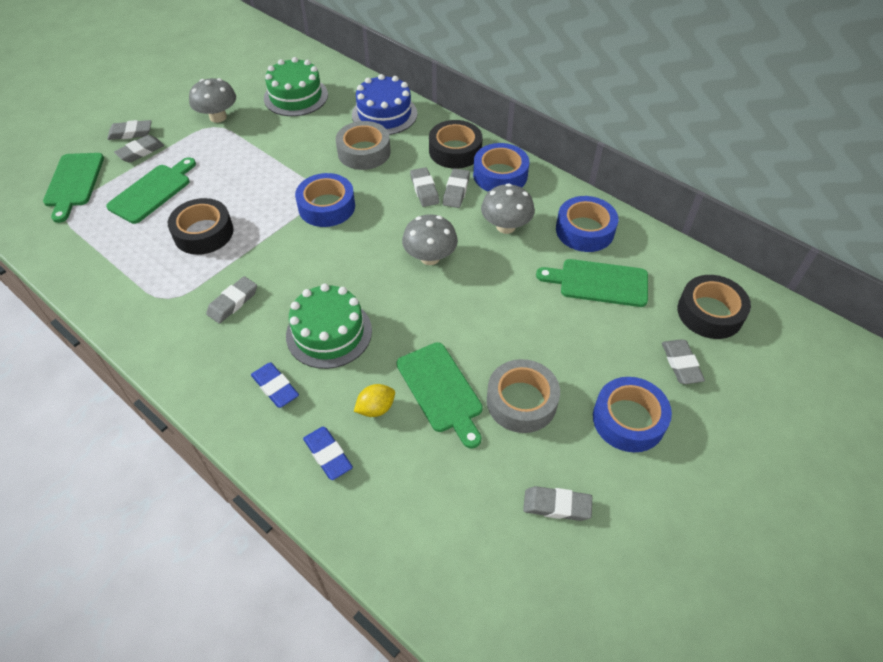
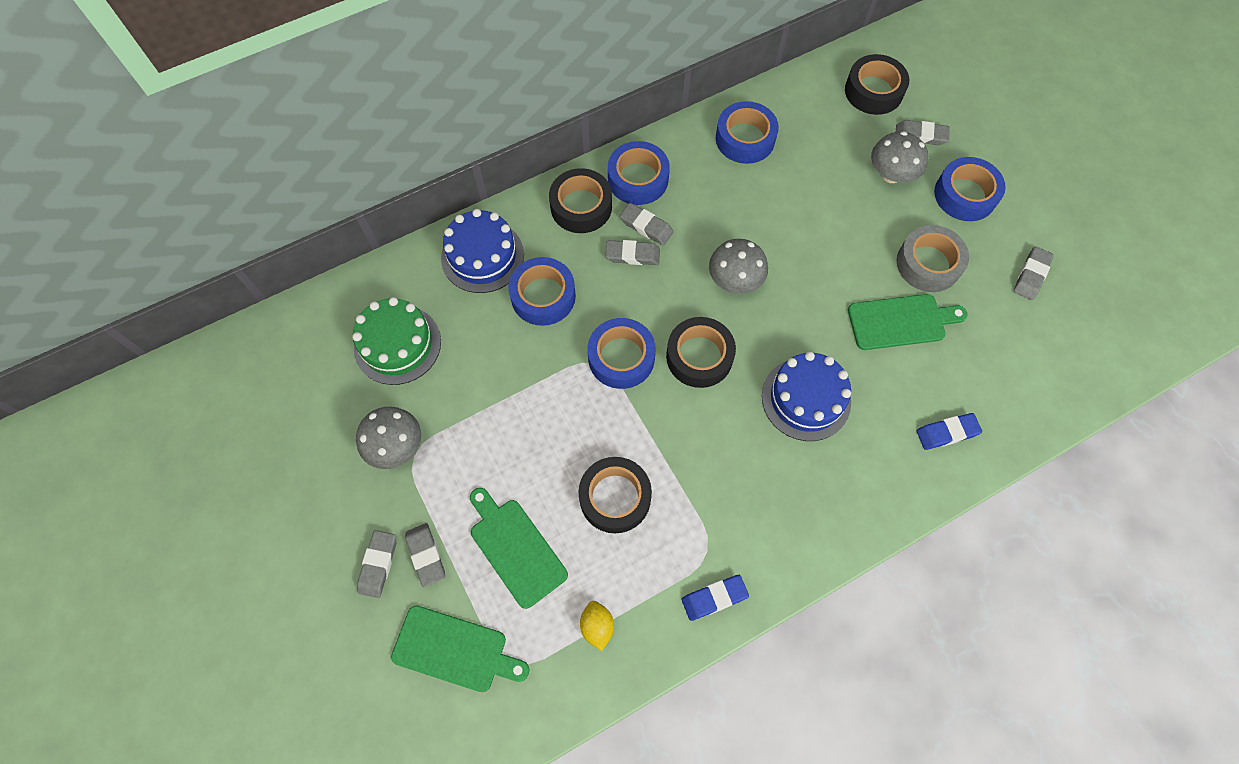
camera: 70 degrees left, 15 degrees up
(233, 302) = (736, 483): grey eraser -> none
(275, 387) = (860, 462): blue eraser -> blue eraser (714, 598)
(329, 333) = (806, 398): green cake -> blue cake
(345, 252) = (699, 356): none -> black tape
(364, 152) = (543, 296): grey tape -> blue tape
(376, 408) = (906, 380): yellow lemon -> yellow lemon (597, 626)
(506, 226) = (715, 201): grey mushroom -> grey mushroom (891, 174)
(599, 282) = (814, 154): green cutting board -> none

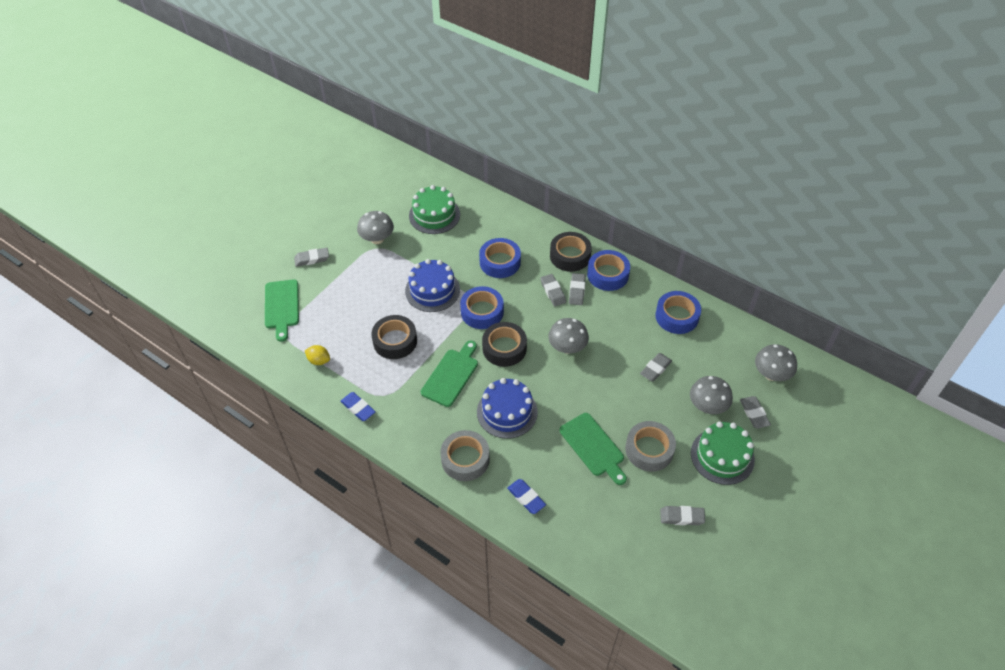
camera: 65 degrees right, 15 degrees down
(426, 555) = (325, 275): grey eraser -> grey eraser (655, 369)
(482, 256) = (508, 226): blue cake -> blue cake (432, 290)
(515, 548) = (345, 309): green cutting board -> green cutting board (451, 375)
(597, 626) = (319, 360): yellow lemon -> yellow lemon turned 60 degrees clockwise
(860, 483) = (465, 459): none -> grey tape
(873, 91) = (771, 374): black tape -> grey mushroom
(965, 195) = (722, 456): blue tape -> green cake

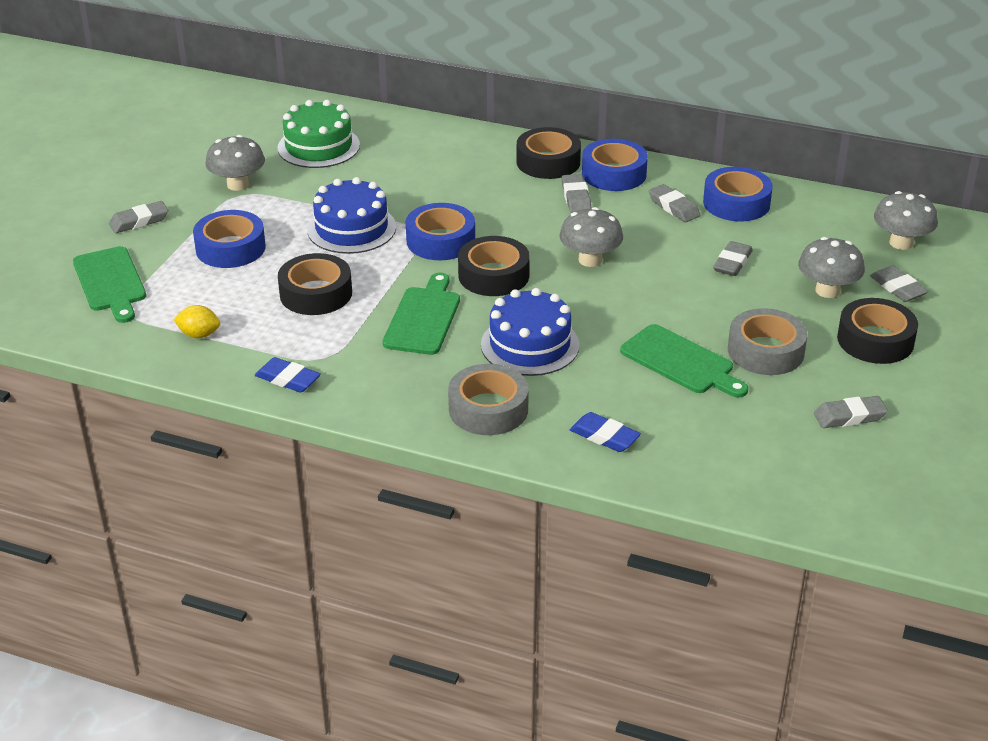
camera: 15 degrees left, 15 degrees down
(500, 262) = (444, 183): blue tape -> blue tape (230, 248)
(553, 292) = (540, 203): grey eraser -> grey eraser (674, 207)
(722, 456) = (875, 340): green cake -> black tape

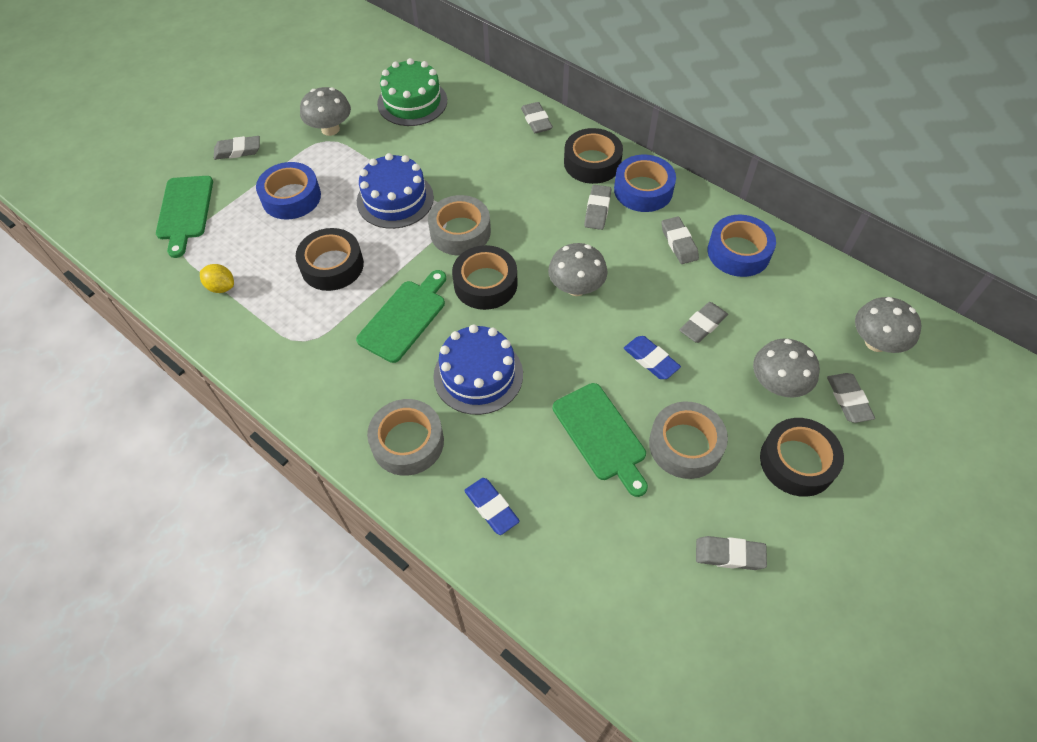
camera: 20 degrees right, 20 degrees up
(288, 379) = (264, 357): blue eraser -> blue eraser (651, 360)
(440, 241) = (460, 232): blue tape -> grey tape
(467, 139) = (536, 121): none -> grey eraser

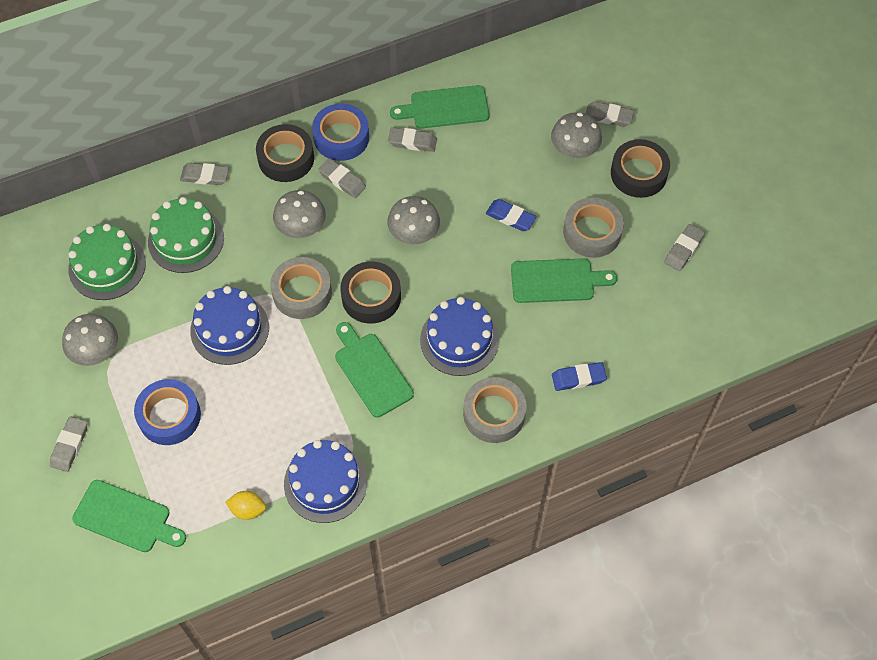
camera: 65 degrees left, 5 degrees up
(221, 287) = (248, 509): yellow lemon -> yellow lemon turned 45 degrees clockwise
(270, 332) = (325, 483): none -> blue cake
(332, 265) = (278, 408): black tape -> none
(466, 136) = (186, 239): none -> green cake
(651, 360) = (510, 217): blue eraser -> blue eraser turned 45 degrees clockwise
(702, 325) = (498, 168): grey eraser -> none
(738, 252) = (445, 108): blue tape -> green cutting board
(876, 342) = (573, 72): grey mushroom -> grey mushroom (301, 228)

